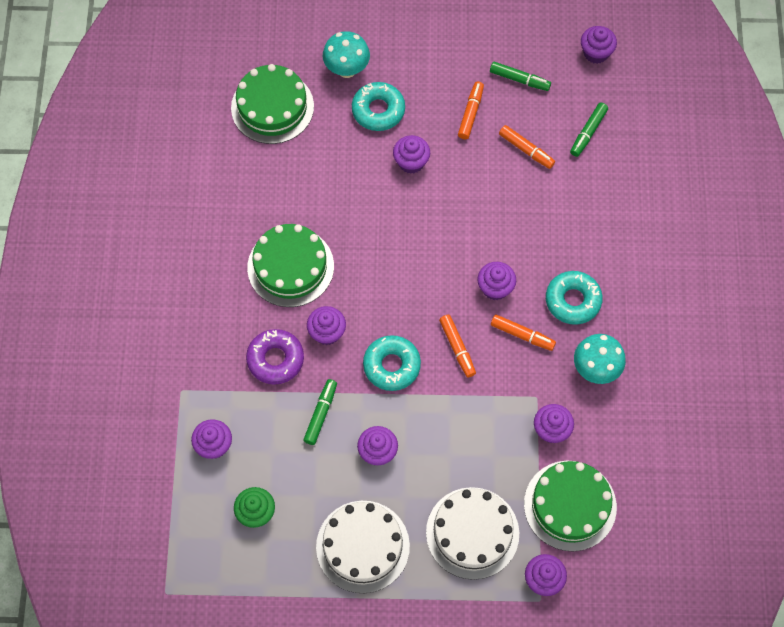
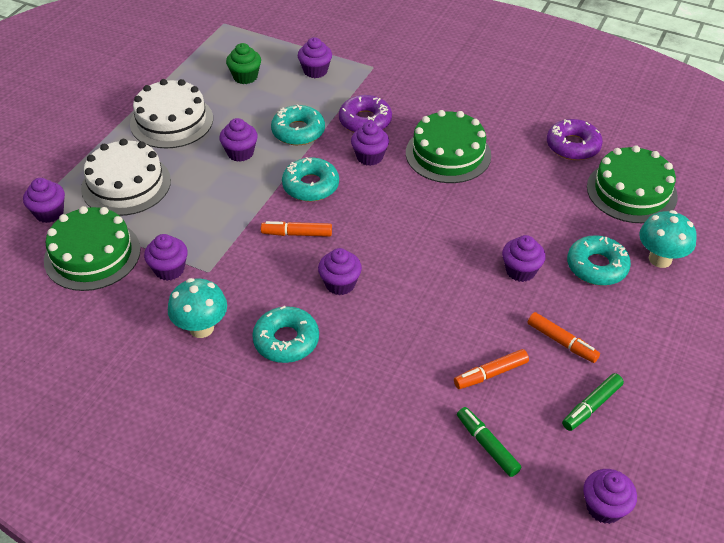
camera: 115 degrees right, 20 degrees down
(229, 168) = (573, 146): none -> purple donut
(320, 414) = (298, 131): green marker -> turquoise donut
(522, 335) = (277, 285): orange marker -> none

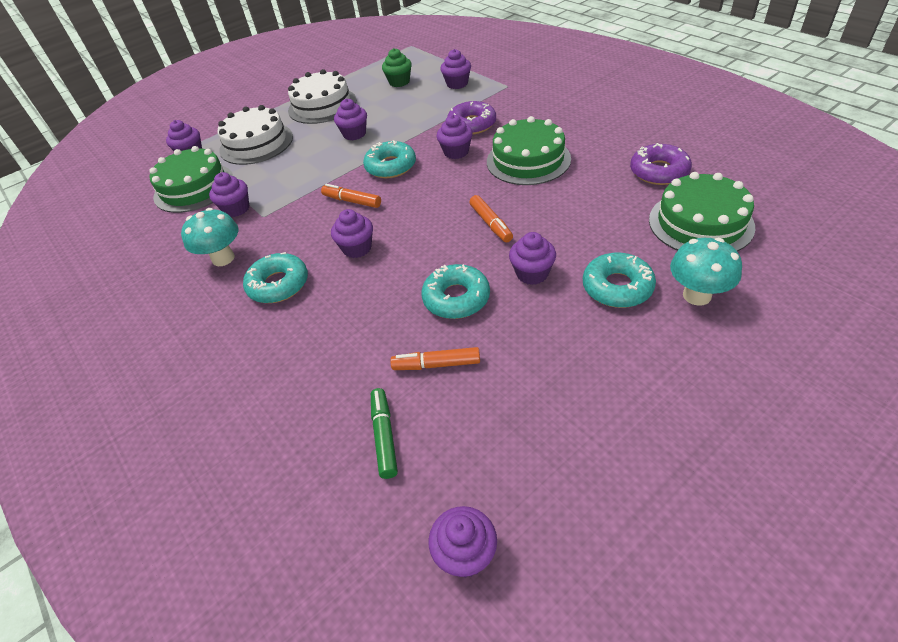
camera: 30 degrees right, 0 degrees up
(298, 131) = (411, 125): turquoise donut -> turquoise donut (456, 298)
(561, 342) = (531, 353): orange marker -> orange marker (491, 223)
(591, 406) = (522, 431): green marker -> none

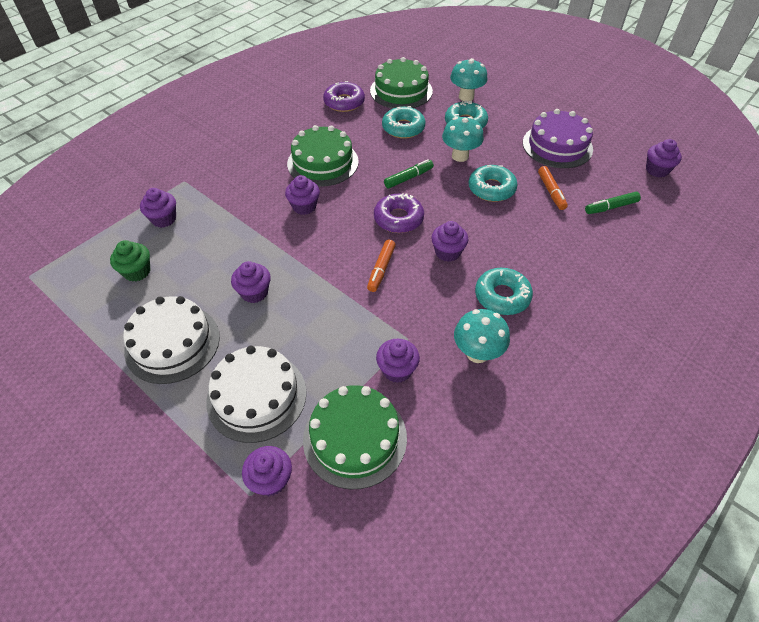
camera: 105 degrees left, 5 degrees up
(391, 166) = (324, 250): turquoise donut -> turquoise donut (403, 128)
(472, 124) = (256, 200): purple donut -> purple donut (398, 219)
(491, 223) = (408, 178): orange marker -> green marker
(532, 273) = (460, 156): purple cupcake -> turquoise mushroom
(553, 398) = (557, 146): none -> purple cake

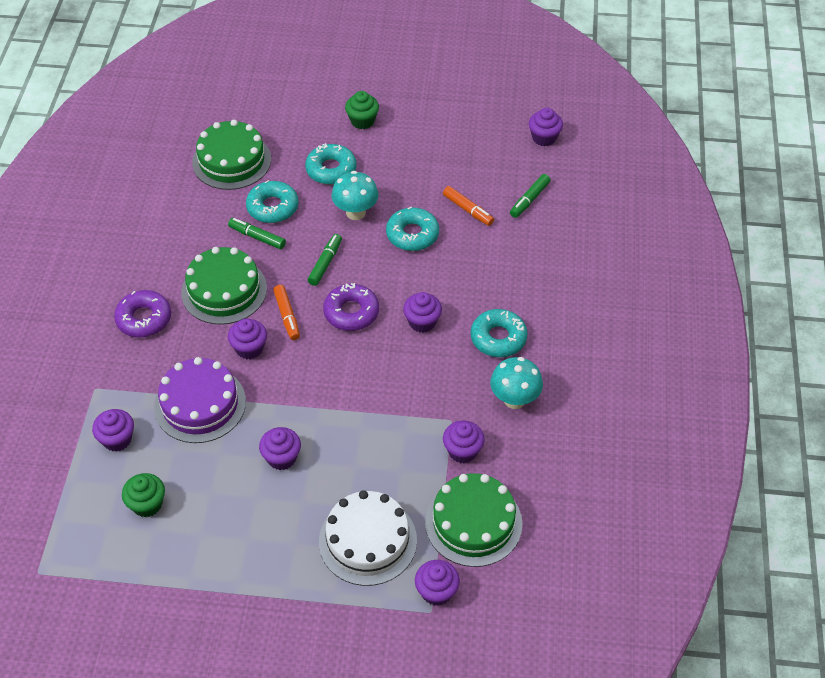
camera: 35 degrees left, 0 degrees up
(172, 343) = (251, 544): white cake -> none
(344, 102) = (181, 206): purple donut -> purple donut (144, 319)
(376, 141) = (257, 237): none -> green marker
(381, 269) = (377, 371): orange marker -> orange marker (287, 316)
(466, 97) = (307, 136): turquoise mushroom -> none
(514, 103) = (362, 121): none -> green cupcake
(557, 146) = (439, 154): purple cake -> purple cake (200, 404)

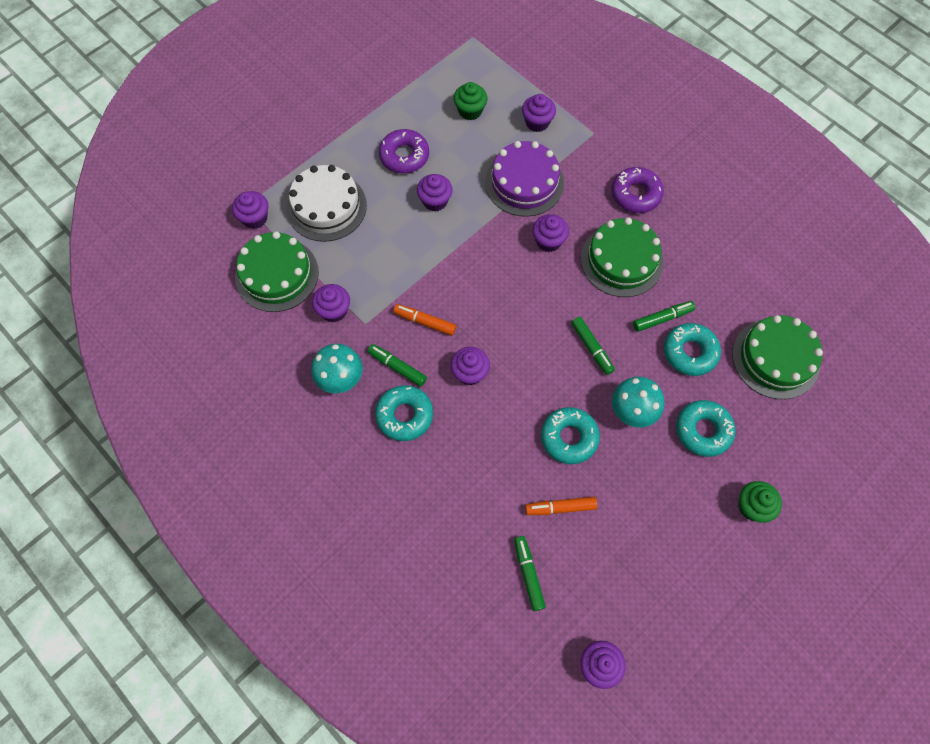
camera: 130 degrees right, 15 degrees up
(287, 316) = (559, 285): orange marker -> orange marker (425, 322)
(351, 312) = (524, 330): purple donut -> purple donut (404, 156)
(465, 370) = (397, 367): none -> green marker

